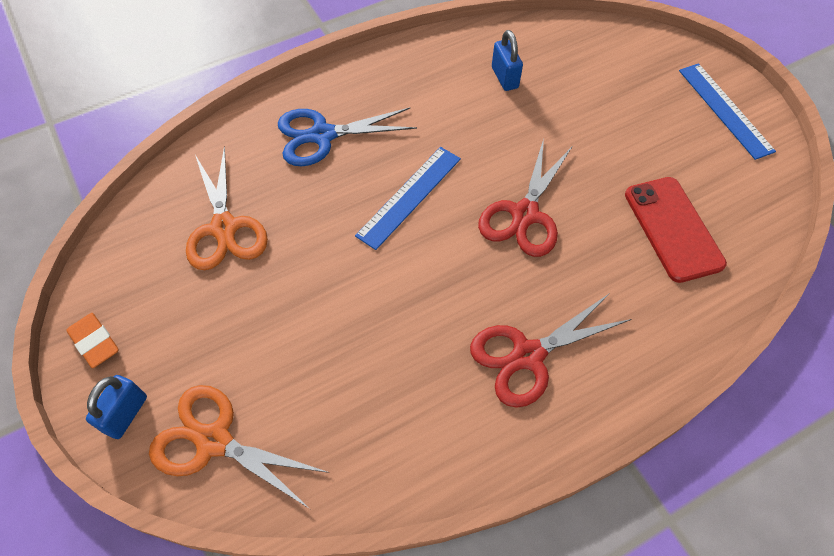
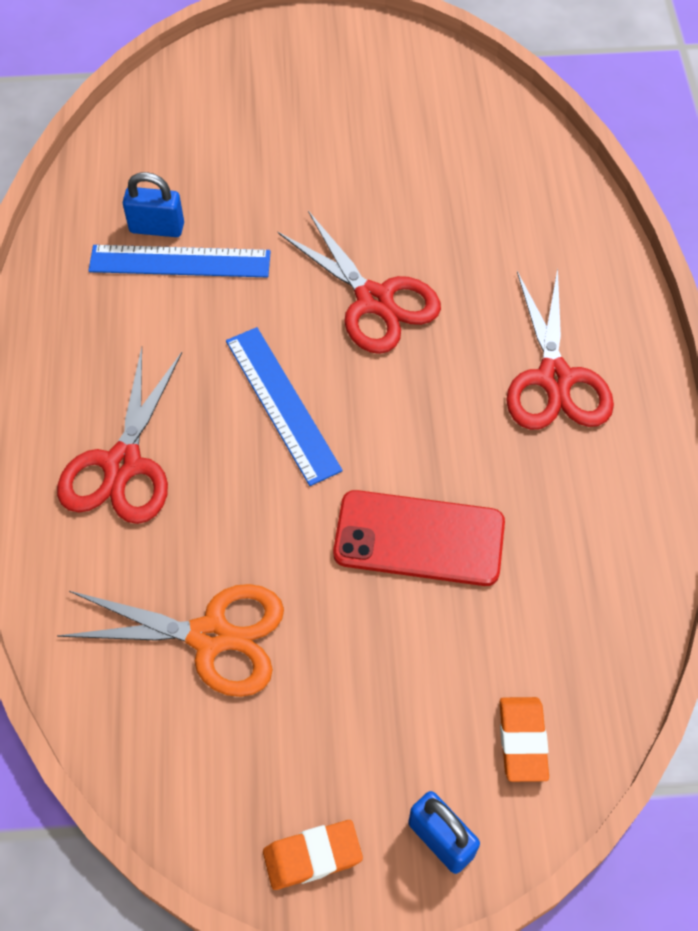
camera: 65 degrees left, 0 degrees up
(214, 441) = (522, 741): orange scissors -> orange eraser
(322, 135) = (123, 464): blue scissors -> red scissors
(673, 229) = (465, 179): red phone -> red phone (419, 538)
(725, 110) = (338, 56): blue ruler -> blue ruler (180, 261)

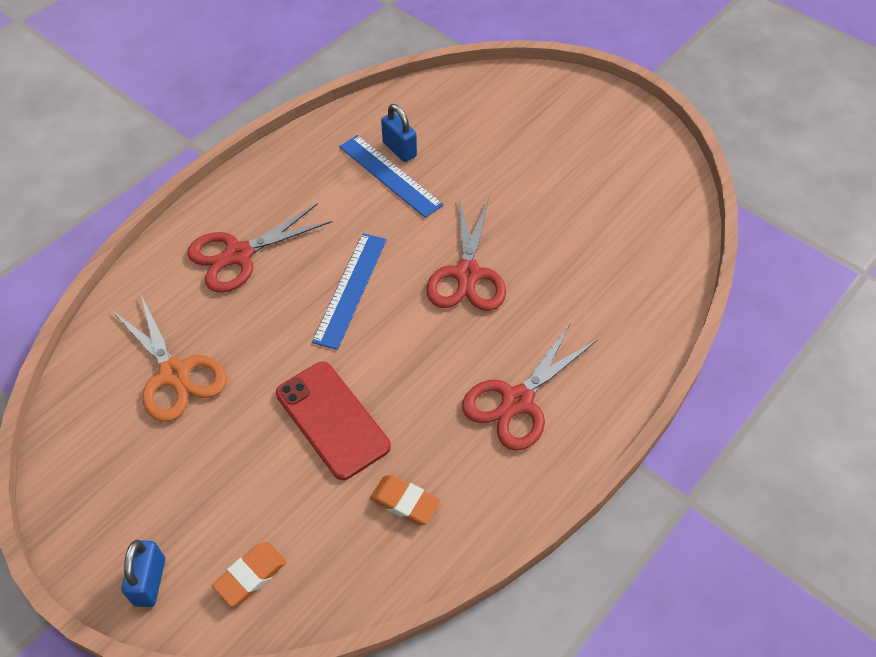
camera: 45 degrees right, 5 degrees down
(312, 856) = (85, 525): orange eraser -> orange eraser (405, 502)

